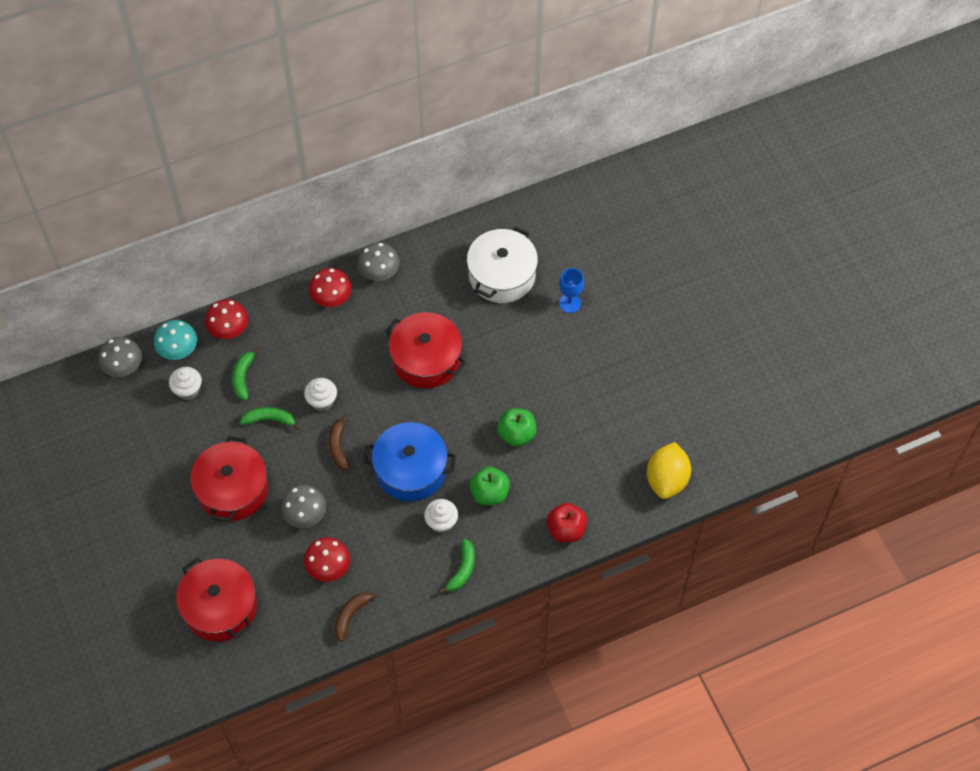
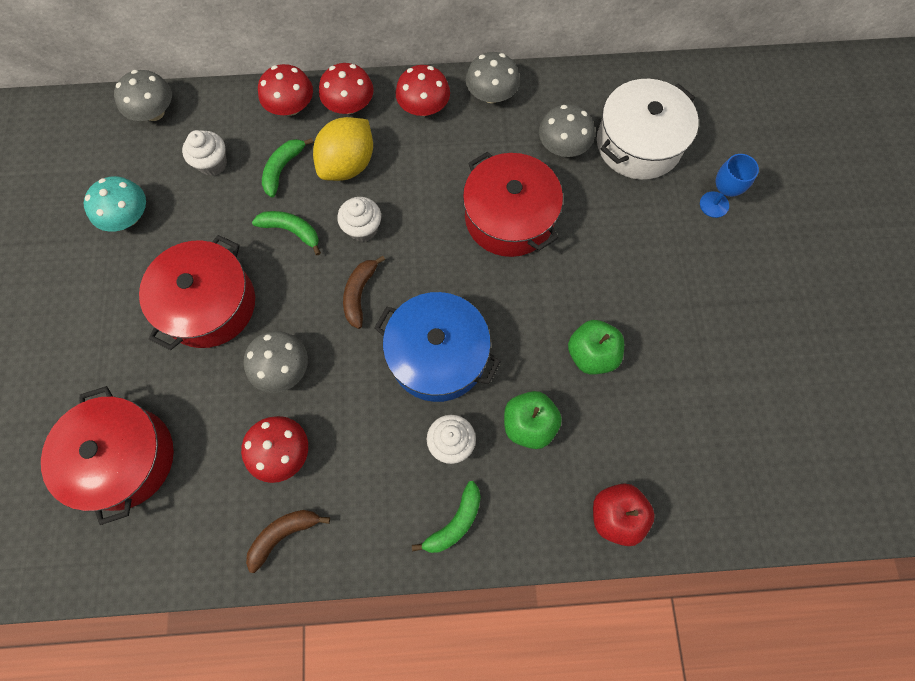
camera: 20 degrees right, 10 degrees up
(178, 349) = (224, 112): turquoise mushroom -> turquoise mushroom (128, 217)
(274, 313) = (349, 105): none -> red mushroom
(447, 294) = (563, 146): none -> grey mushroom
(667, 480) = (779, 491): yellow lemon -> yellow lemon (348, 164)

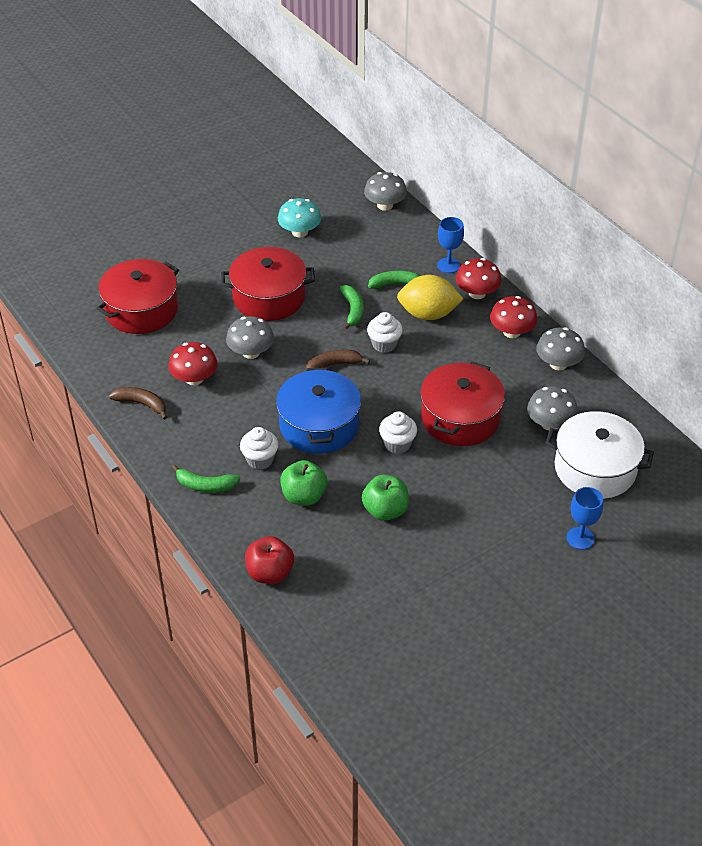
camera: 60 degrees right, 25 degrees down
(213, 164) = (370, 250): white cupcake -> white cupcake (397, 444)
(291, 107) = (448, 265): red mushroom -> blue goblet

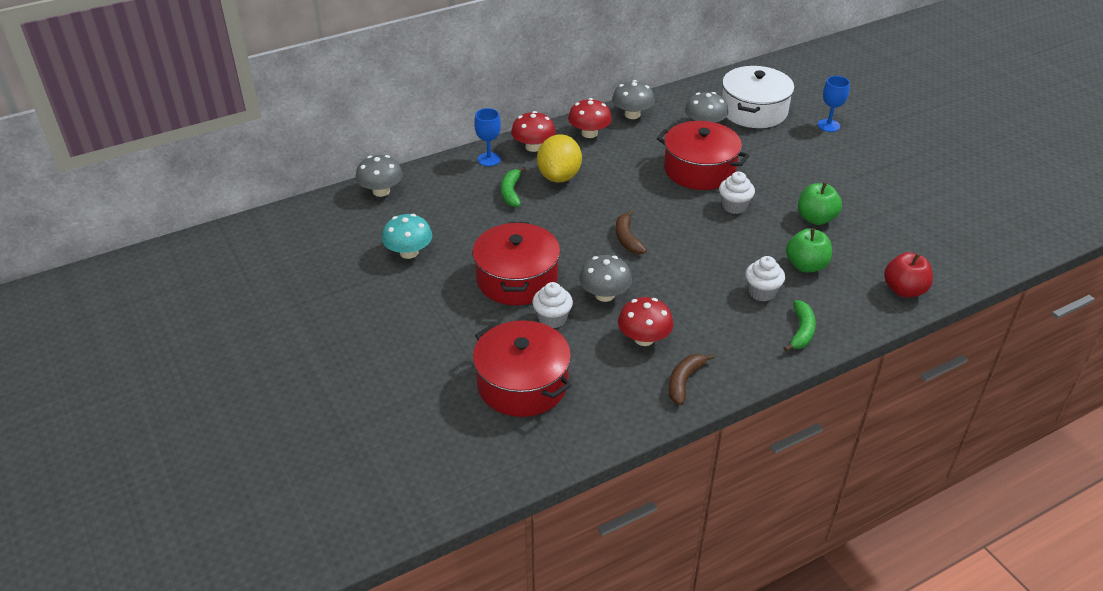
camera: 85 degrees left, 5 degrees down
(319, 425) = (712, 252): blue pot -> none
(353, 310) = (547, 222): green banana -> none
(384, 344) = (599, 205): white cupcake -> white cupcake (552, 319)

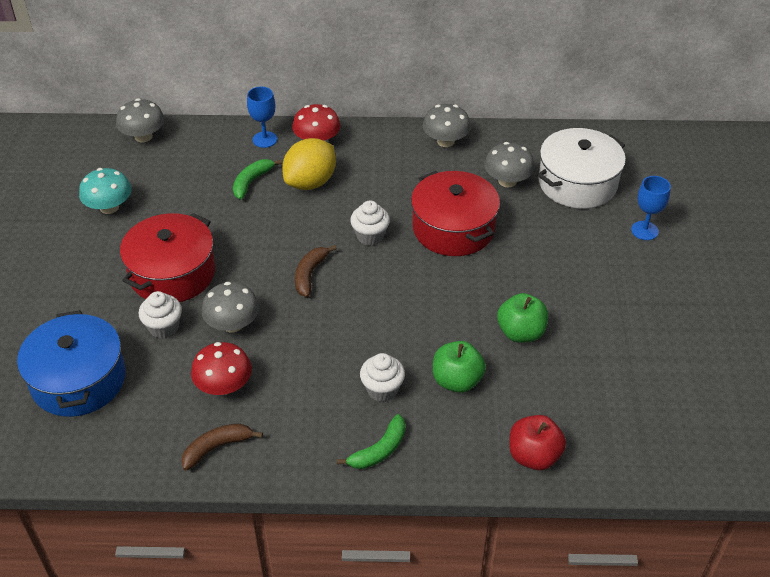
camera: 30 degrees right, 5 degrees up
(522, 384) = (78, 380): red pot -> blue pot
(589, 133) = (383, 146): red mushroom -> none
(734, 206) = (448, 283): white cupcake -> white cupcake (370, 236)

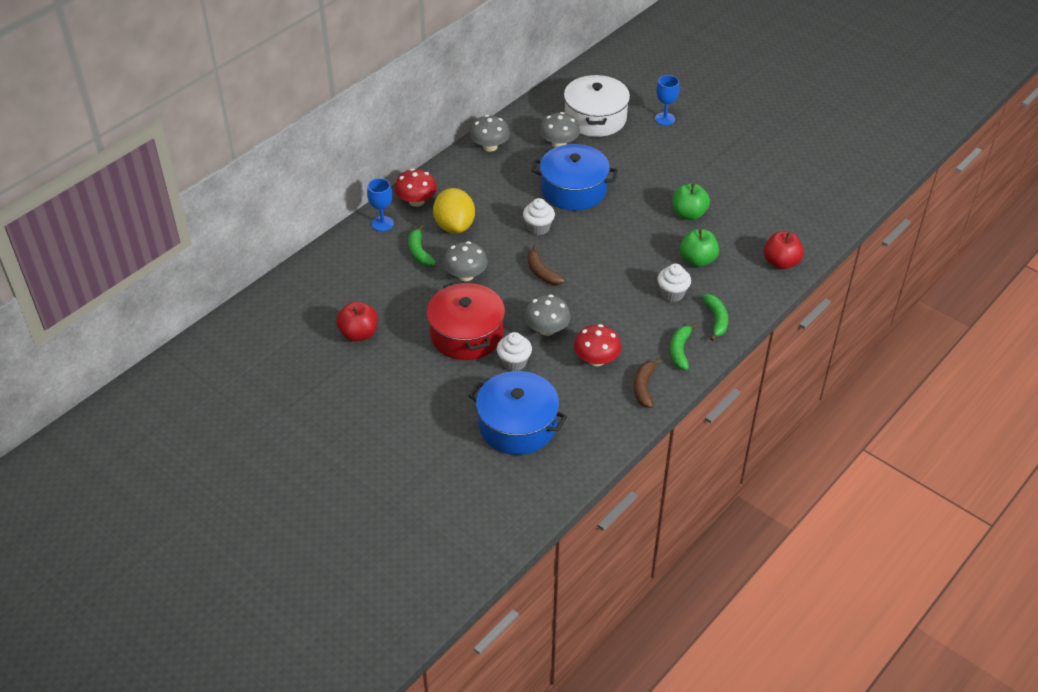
camera: 50 degrees left, 0 degrees up
(109, 207) = (359, 334): turquoise mushroom -> red apple
(143, 136) = (300, 280): grey mushroom -> grey mushroom (465, 275)
(300, 446) = (680, 350): none -> green banana
(453, 228) = (573, 190): red pot -> blue pot

